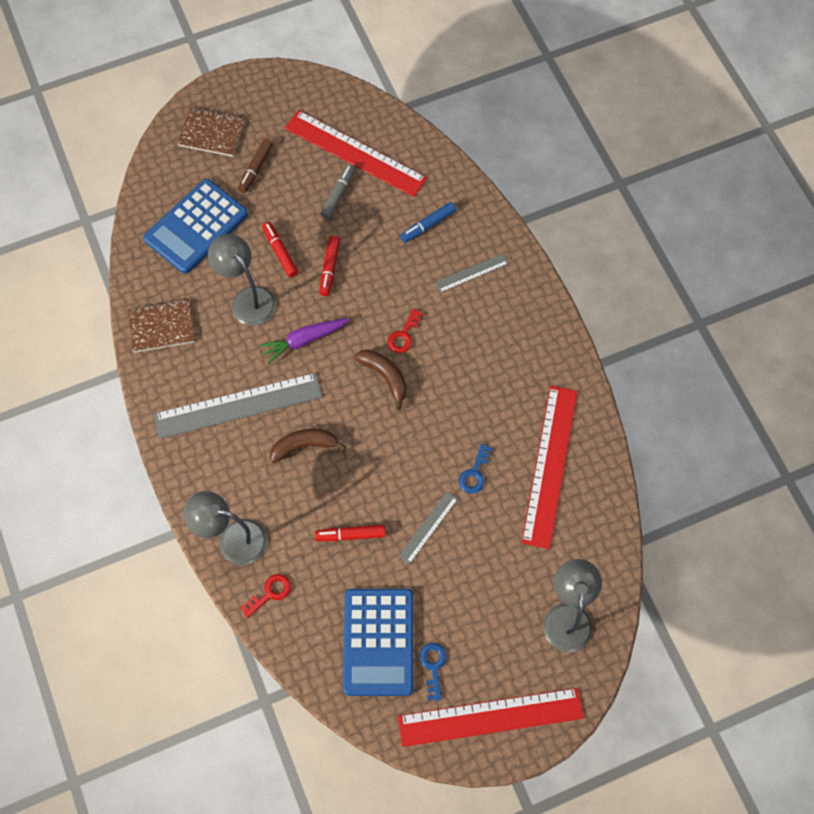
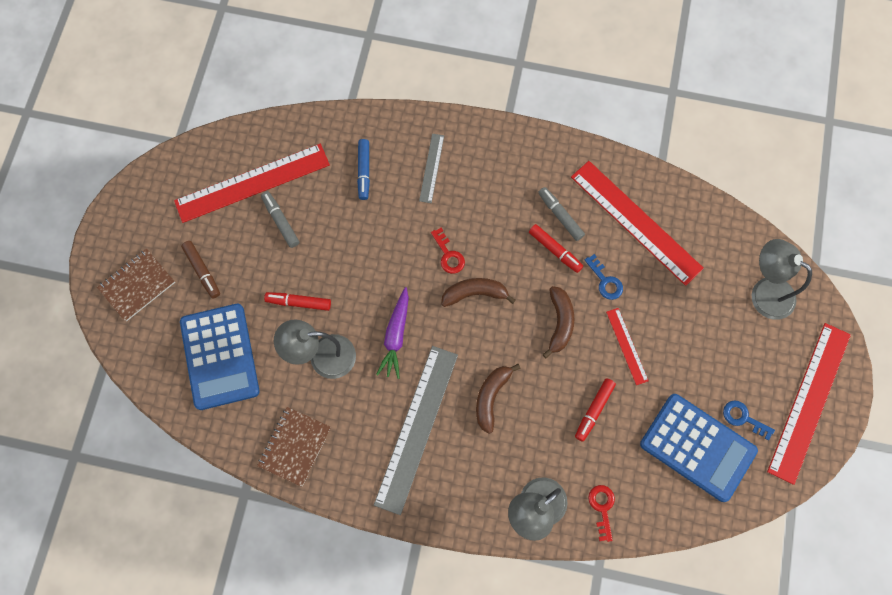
camera: 55 degrees left, 5 degrees up
(329, 268) = (344, 273): red marker -> red marker (555, 250)
(409, 459) = (559, 323): none -> brown banana
(428, 527) = (627, 346): grey ruler -> red ruler
(507, 400) = (560, 216): none -> grey marker

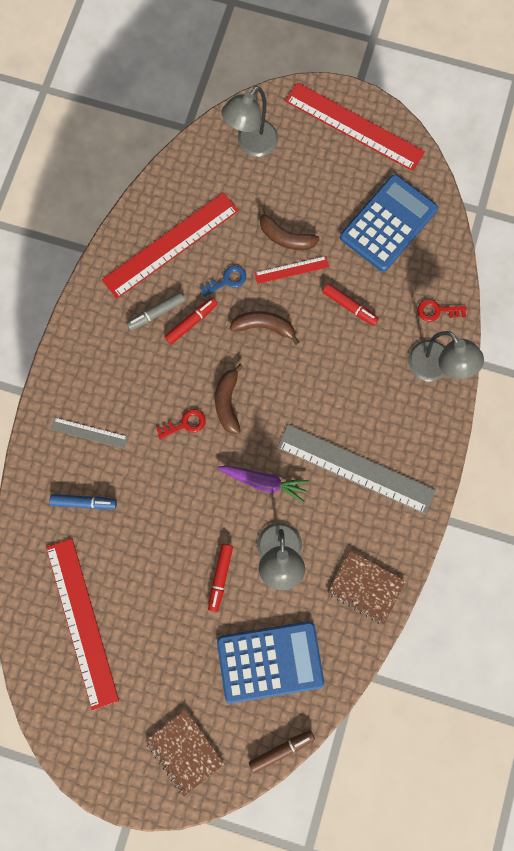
camera: 85 degrees left, 5 degrees up
(202, 271) = (176, 679): brown marker -> brown marker (281, 750)
(280, 221) = (129, 593): grey marker -> none
(491, 397) = (331, 397): brown banana -> brown banana (285, 237)
(743, 418) = (365, 182): blue key -> none

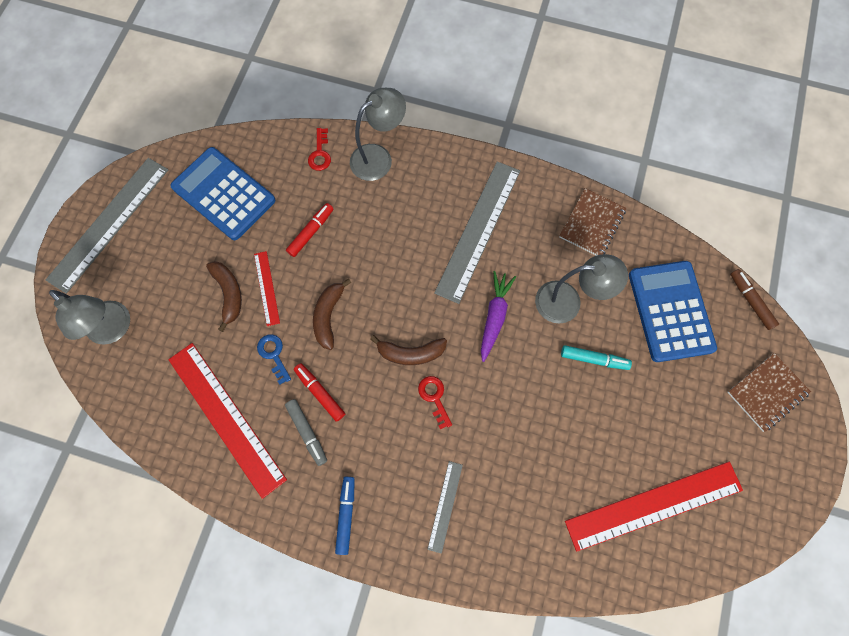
camera: 90 degrees left, 5 degrees down
(84, 502) = (524, 508): blue marker -> blue marker (346, 514)
(220, 577) = (594, 359): red marker -> turquoise marker
(285, 237) = (229, 294): brown banana -> brown banana turned 45 degrees counterclockwise
(354, 126) = (109, 223): red ruler -> grey ruler

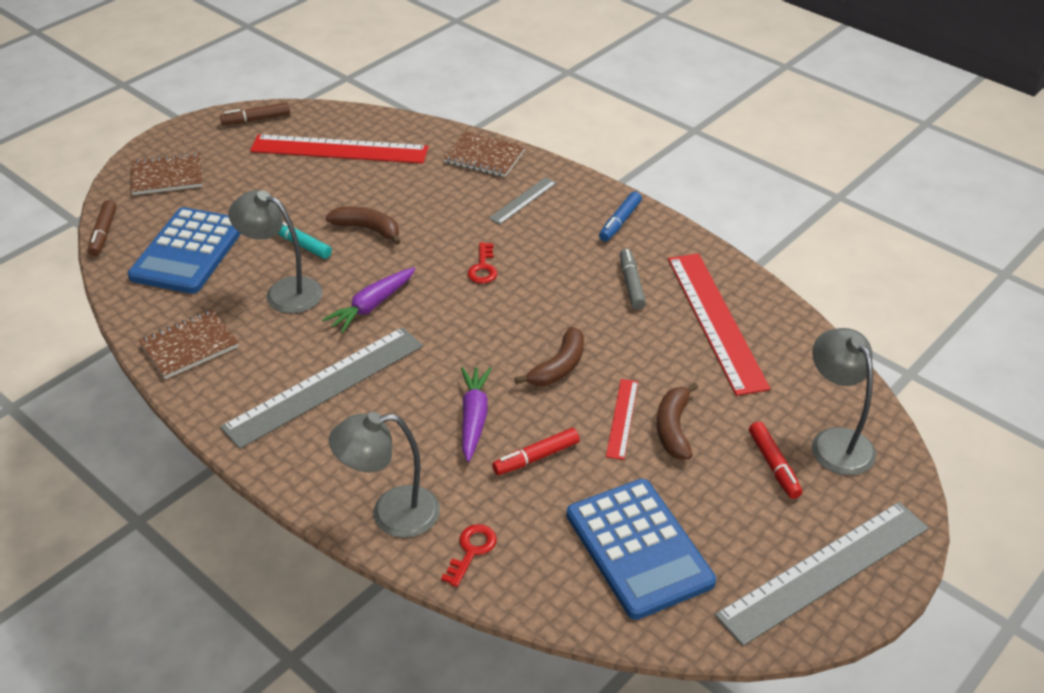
camera: 155 degrees left, 30 degrees down
(273, 354) = (640, 354): blue key -> none
(320, 393) = (602, 308): red marker -> red marker (774, 465)
(365, 246) = (474, 418): none -> purple carrot
(411, 353) = (484, 307): brown banana -> brown banana (367, 229)
(514, 560) = (484, 157): none -> brown notebook
(765, 516) = (256, 119): none -> brown marker

